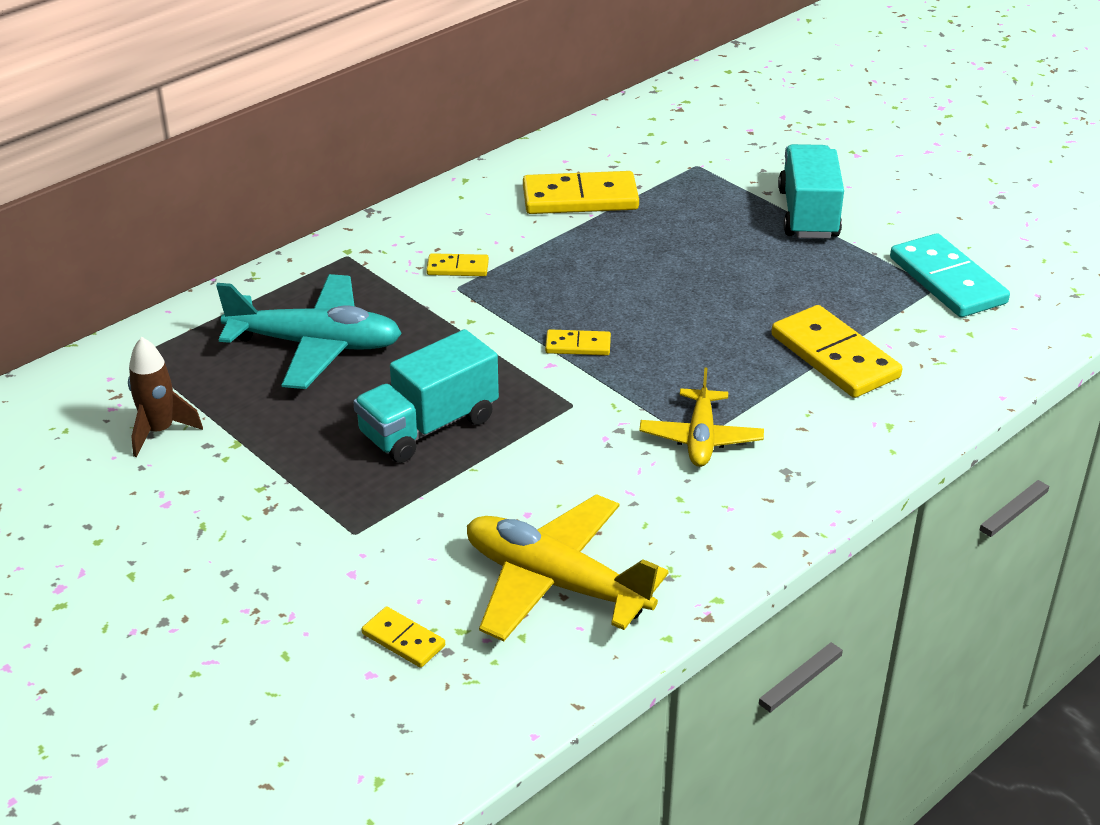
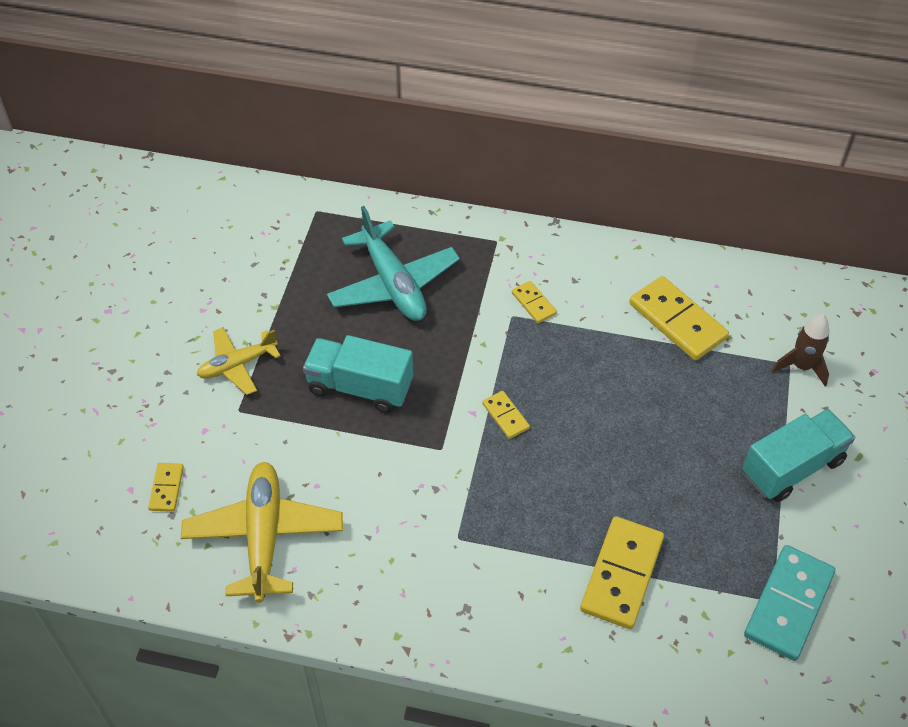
camera: 55 degrees right, 15 degrees up
(159, 431) = (259, 266): brown rocket -> brown rocket (801, 366)
(700, 438) = (462, 539): yellow plane -> yellow plane (237, 365)

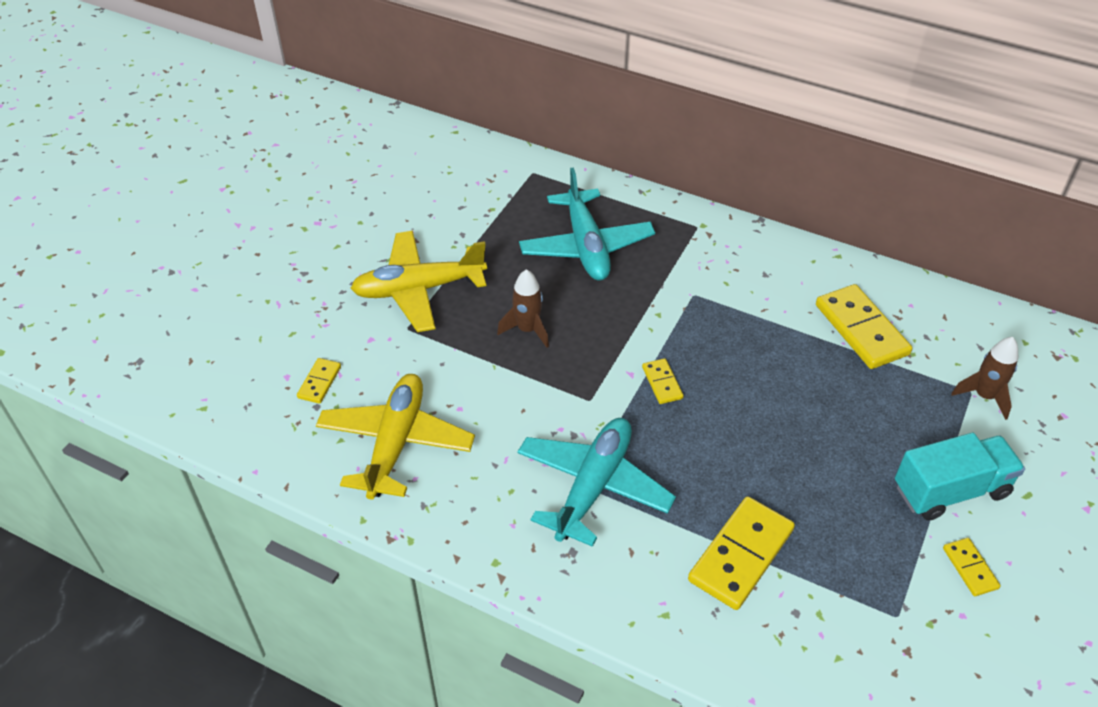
camera: 15 degrees right, 5 degrees down
(237, 365) = (419, 289): yellow plane -> yellow plane, size x1.64
(360, 387) = (527, 330): turquoise truck -> brown rocket
(468, 538) = (593, 486): none -> turquoise plane
(533, 303) = (718, 287): yellow domino -> yellow domino (970, 568)
(788, 604) = (914, 624): turquoise domino -> none

